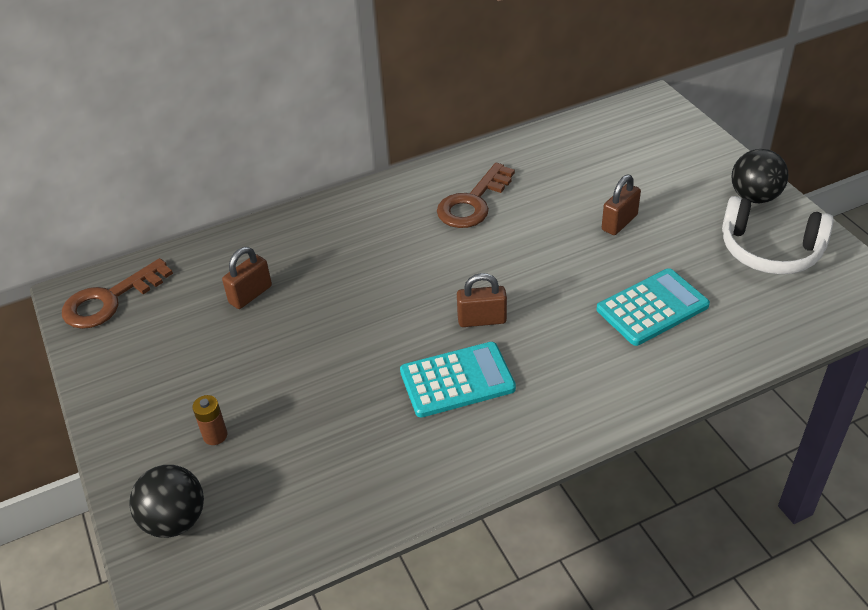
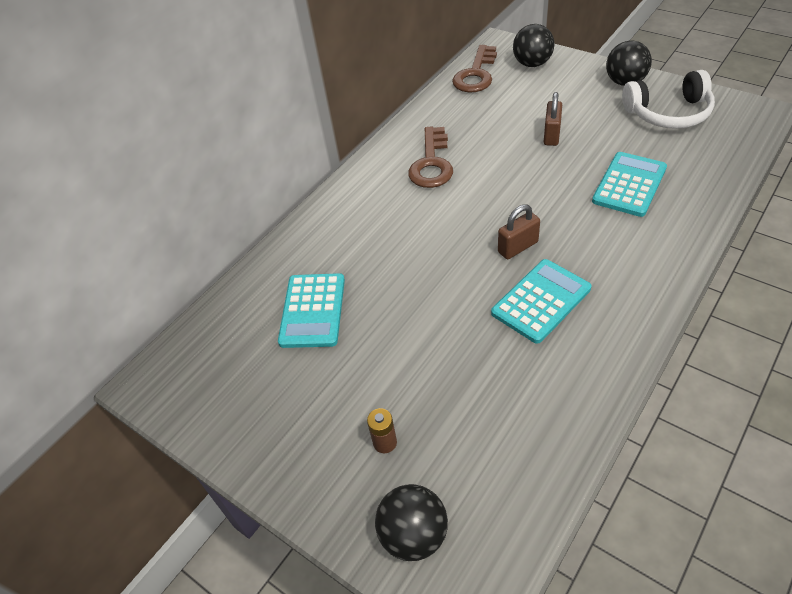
camera: 25 degrees left, 5 degrees up
(109, 300) = (185, 373): brown key -> brown key (476, 74)
(250, 294) = (312, 311): brown padlock -> turquoise calculator
(670, 138) = (532, 64): none -> black ball

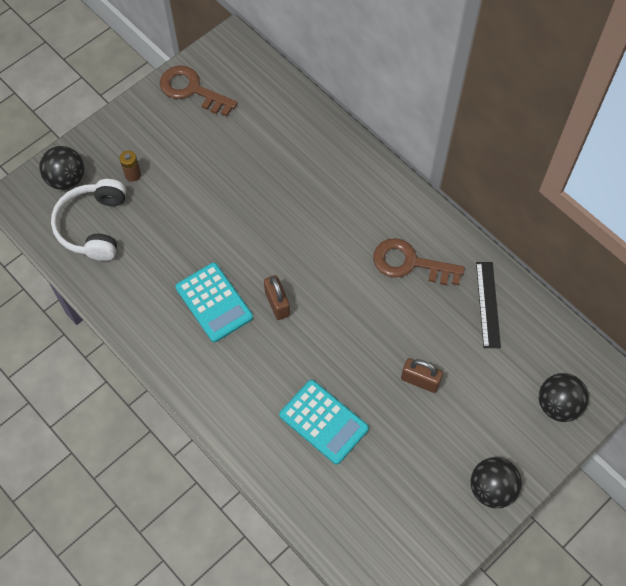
camera: 95 degrees right, 15 degrees up
(312, 311) = (261, 146): turquoise calculator -> none
(456, 111) = (488, 304): none -> black ruler
(476, 74) = (553, 341): brown key -> brown key (192, 90)
(668, 113) = (420, 507): white headphones -> white headphones (93, 226)

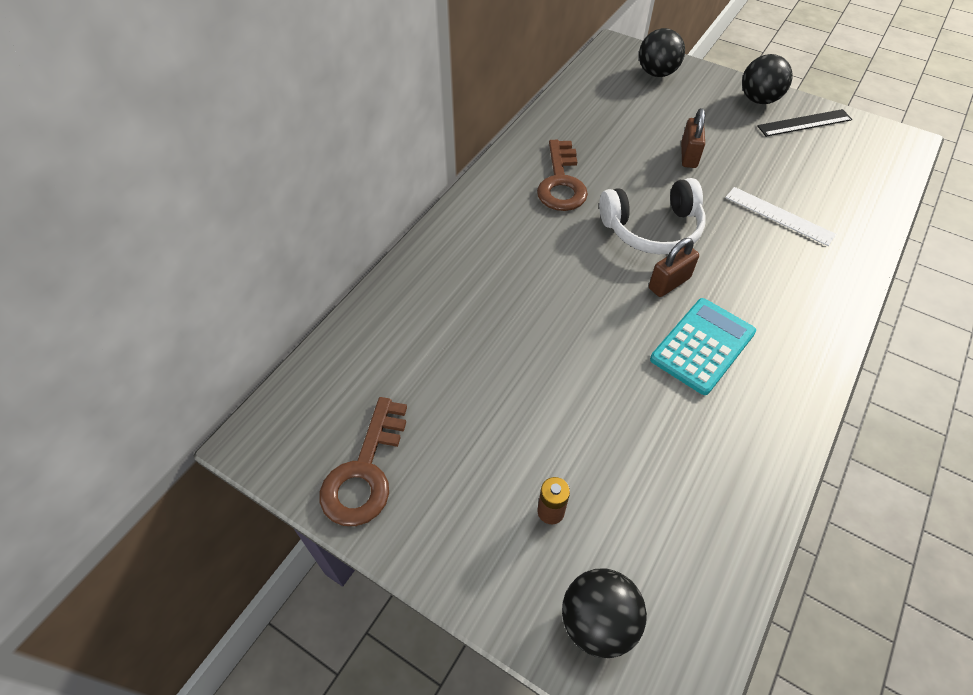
camera: 105 degrees left, 10 degrees down
(93, 226) = (665, 541): white headphones -> white headphones (652, 229)
(323, 422) = (779, 216): turquoise calculator -> white ruler
(488, 304) = (581, 123): black ruler -> black ruler (804, 123)

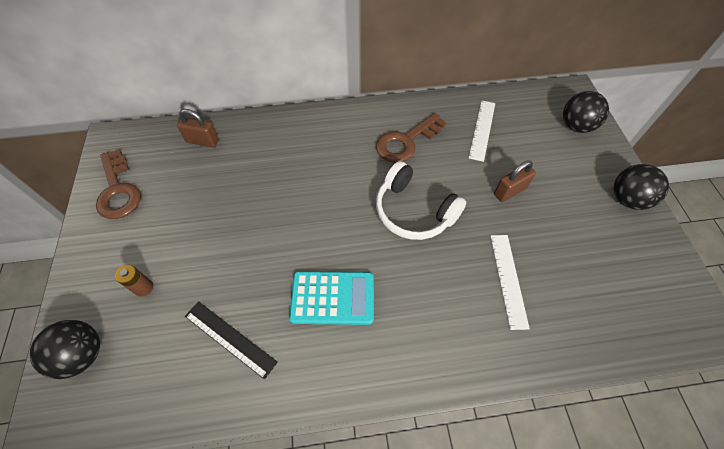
camera: 50 degrees right, 5 degrees up
(365, 472) = (118, 190): brown key -> brown key turned 90 degrees counterclockwise
(601, 126) = (482, 130): none -> white ruler
(669, 283) = (372, 248): brown padlock -> brown padlock (202, 141)
(804, 123) = (638, 243): black ruler -> black ruler (230, 338)

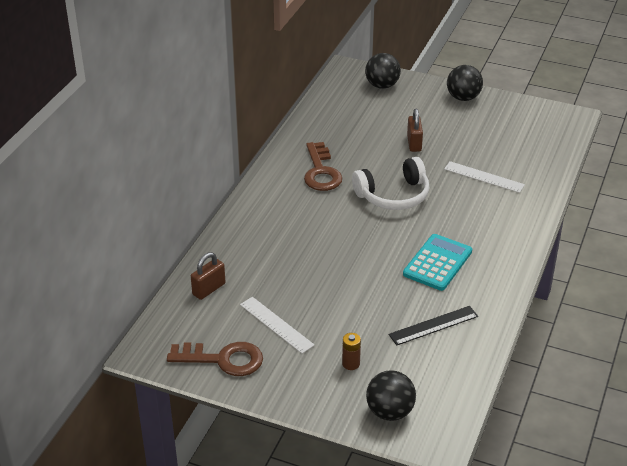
camera: 60 degrees left, 20 degrees down
(482, 130) = (344, 129): white ruler -> white ruler (276, 324)

